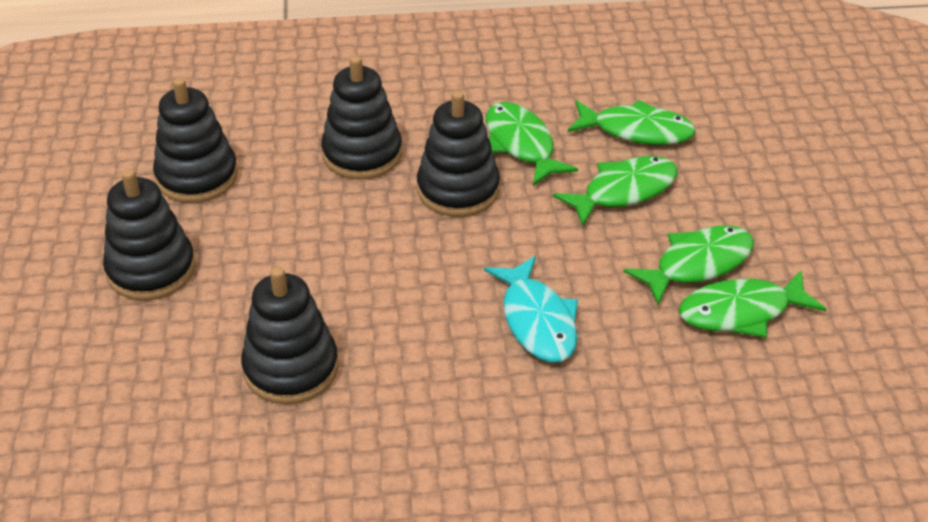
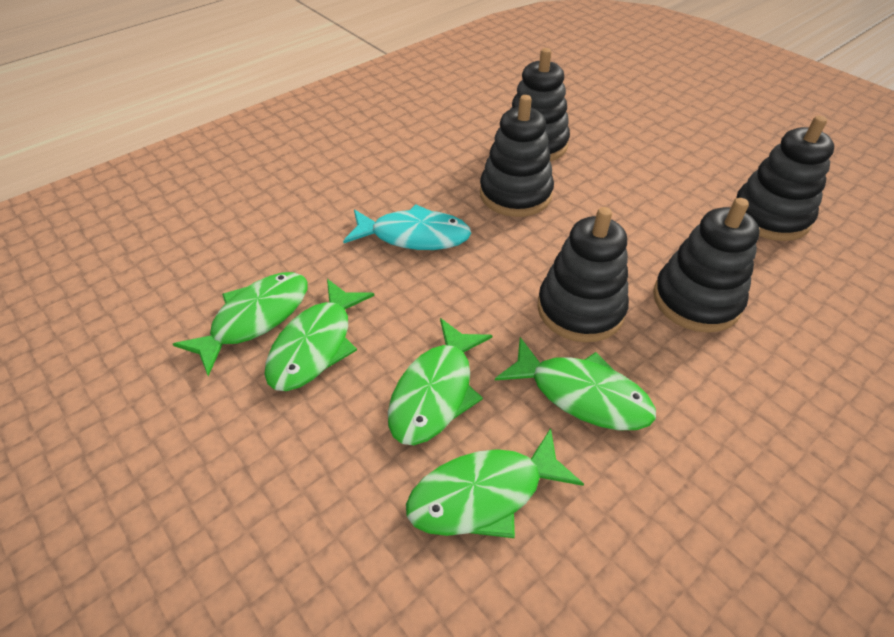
camera: 145 degrees right, 5 degrees up
(151, 270) = (687, 152): black stacking toy -> black stacking toy (515, 194)
(537, 321) = (414, 236): turquoise fish -> turquoise fish turned 150 degrees clockwise

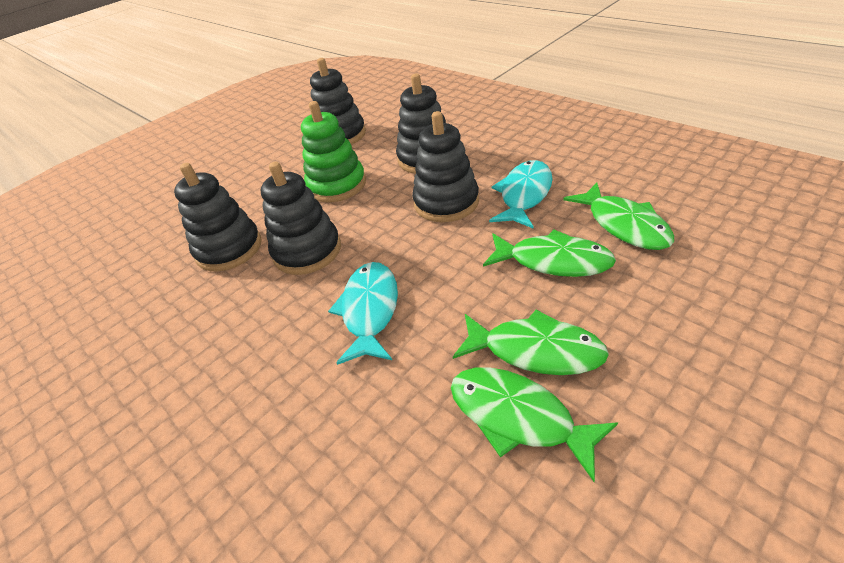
camera: 90 degrees left, 5 degrees down
(582, 394) = (524, 195): green fish -> turquoise fish
(638, 214) = (337, 185): none -> green stacking toy

